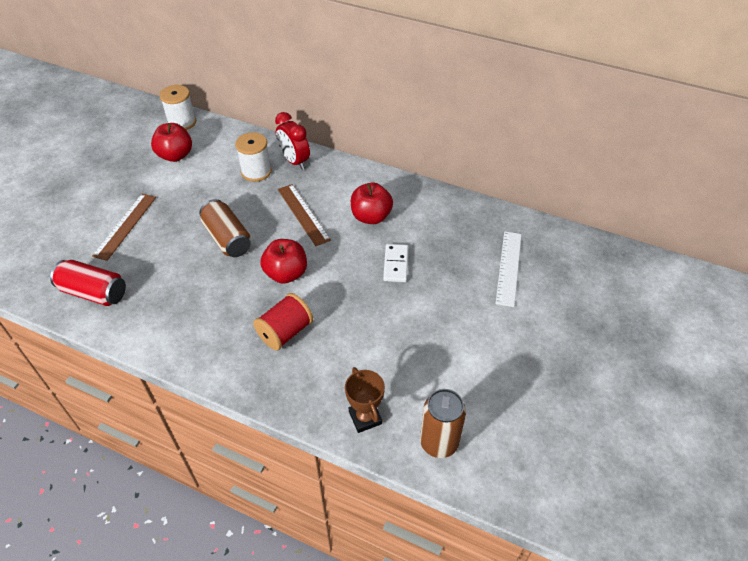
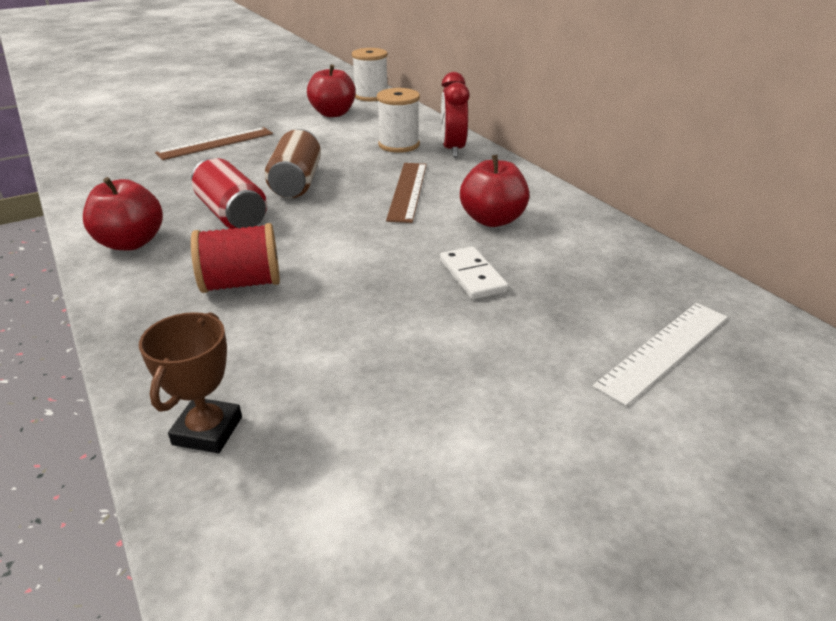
camera: 35 degrees right, 15 degrees down
(94, 292) = (115, 177): red can -> red can (232, 214)
(286, 274) = (318, 232): red apple -> red apple (131, 243)
(396, 264) = (472, 276): white domino -> white domino turned 60 degrees counterclockwise
(439, 442) = (271, 540): brown can -> none

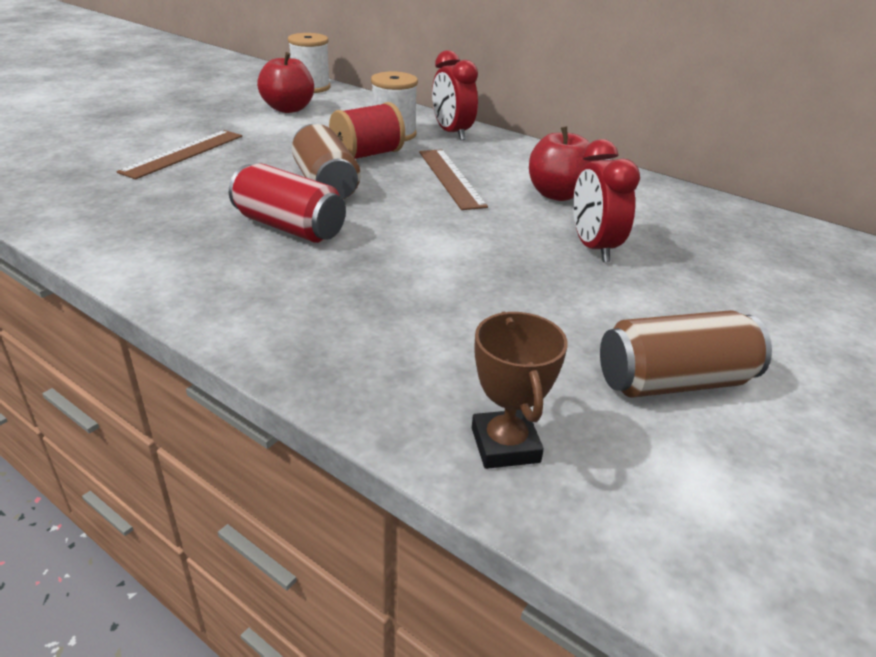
camera: 25 degrees left, 0 degrees up
(131, 243) = (200, 276): red apple -> none
(242, 283) = (379, 295): red spool -> red spool (367, 155)
(411, 417) = (673, 382): none -> brown can
(472, 276) = (593, 247): white domino -> red clock
(663, 350) = (801, 280): white ruler -> none

